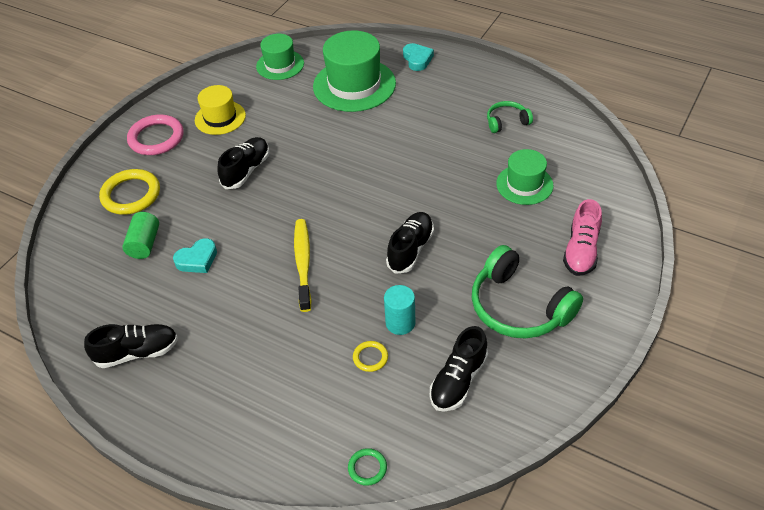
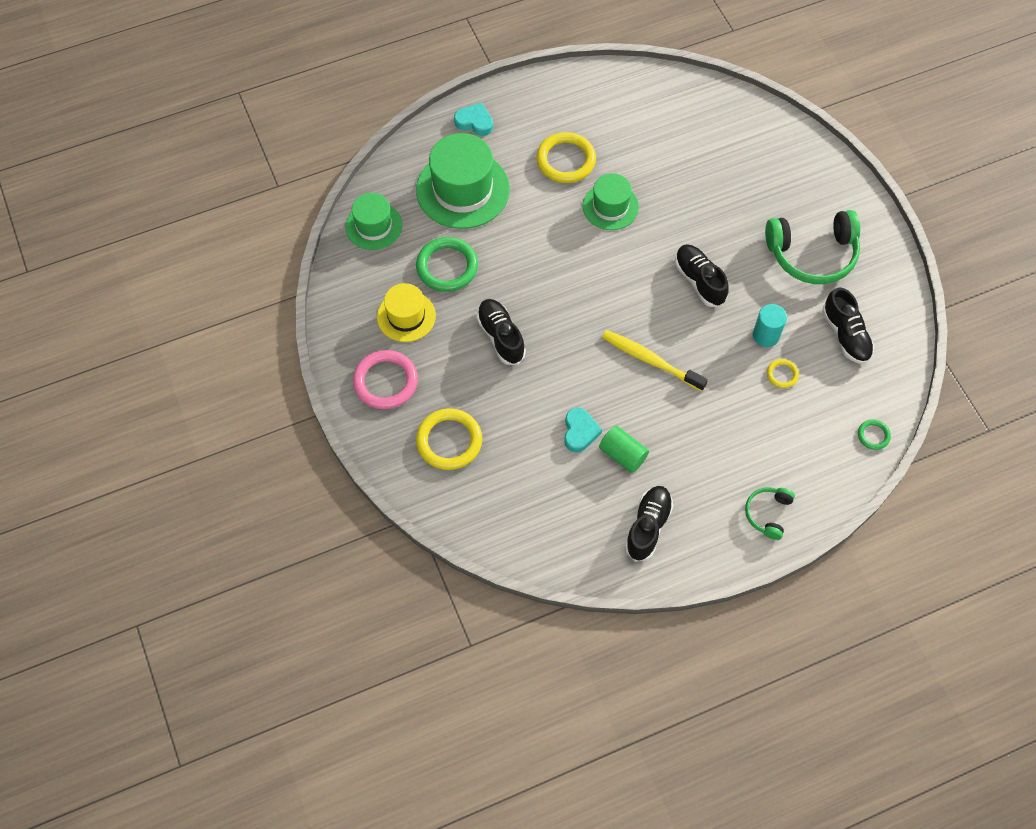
camera: 55 degrees left, 15 degrees up
(144, 244) = (525, 461): green cylinder -> green cylinder (623, 454)
(281, 113) = (447, 267): none -> green ring
(438, 117) = (566, 160): none -> yellow ring
(507, 122) = (617, 121): green headphones -> green headphones (768, 514)
(524, 184) = (698, 162): green hat -> green hat (610, 206)
(581, 251) = (794, 179): pink shoe -> none

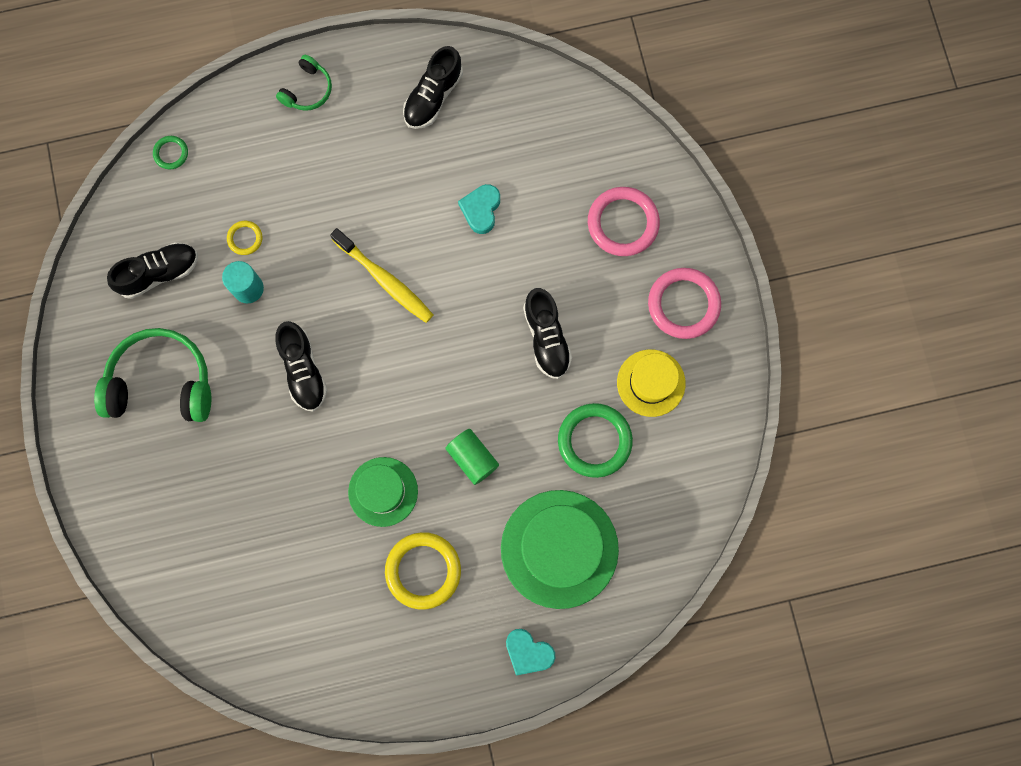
camera: 170 degrees left, 15 degrees up
(374, 226) = (675, 514): green hat -> none
(449, 441) = (623, 223): yellow ring -> pink ring
(623, 454) = (441, 177): green cylinder -> green cylinder (472, 458)
(845, 335) = (159, 273): black shoe -> black shoe turned 75 degrees clockwise

